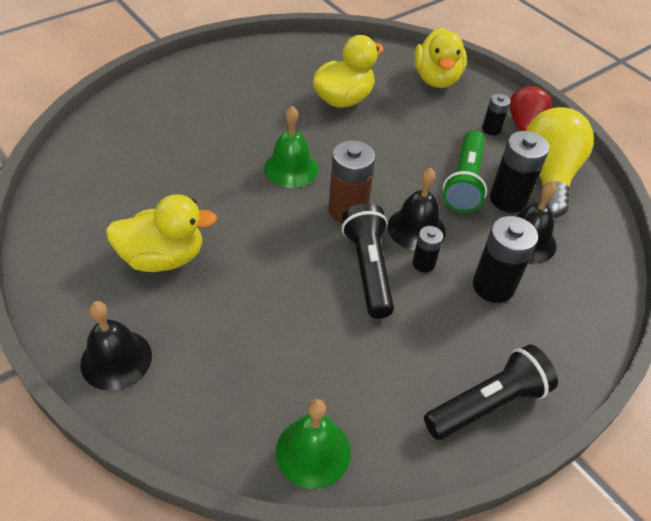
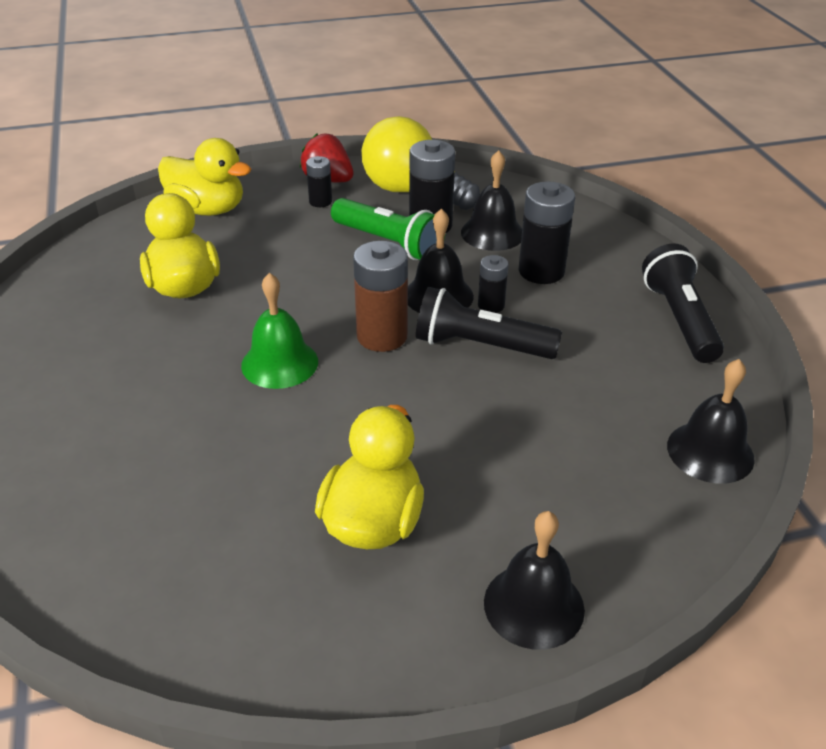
camera: 65 degrees left, 10 degrees down
(313, 451) = (710, 452): green bell -> black bell

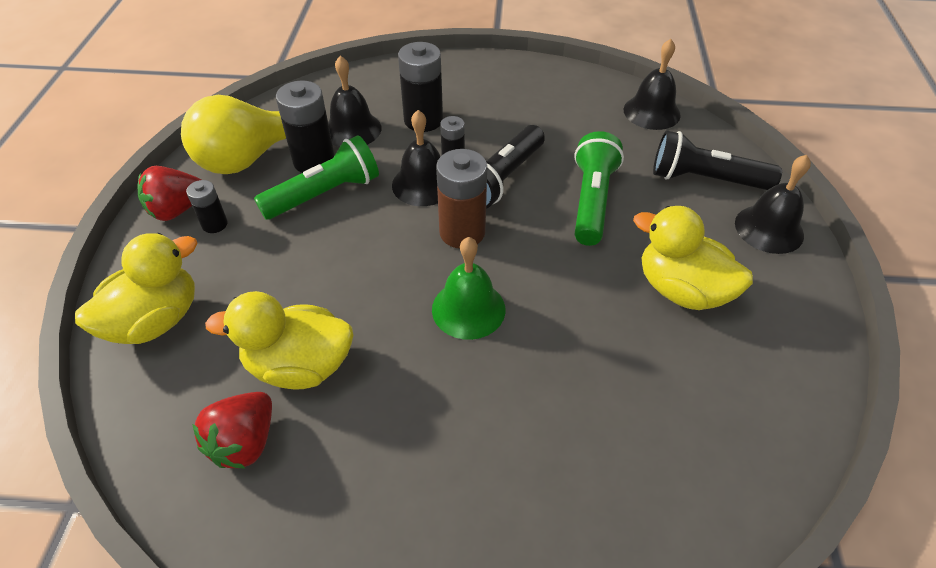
camera: 70 degrees left, 10 degrees up
(106, 283) = (245, 442): none -> red strawberry
(486, 422) = (591, 201): none -> green flashlight
(679, 319) = (517, 78): black flashlight -> black flashlight (705, 179)

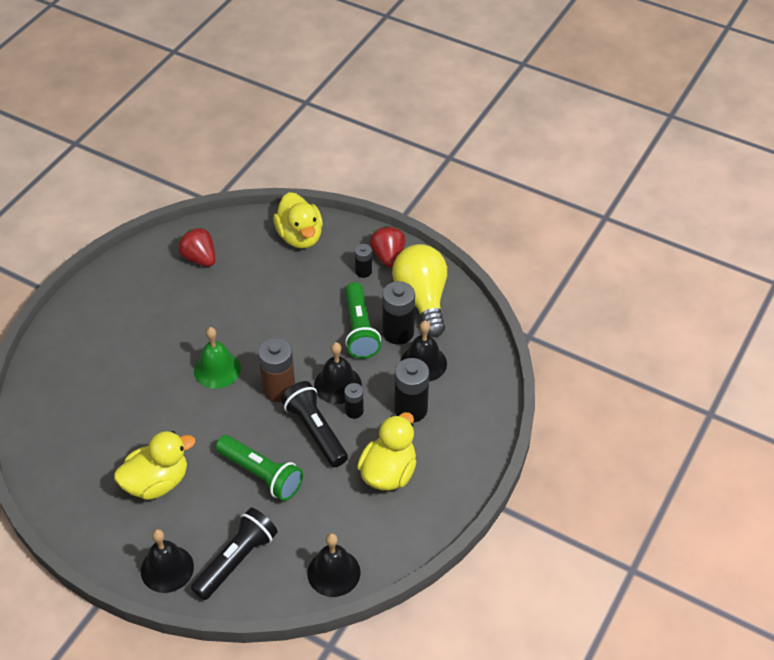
camera: 115 degrees right, 0 degrees up
(299, 366) = (230, 287): yellow duck -> yellow duck (388, 473)

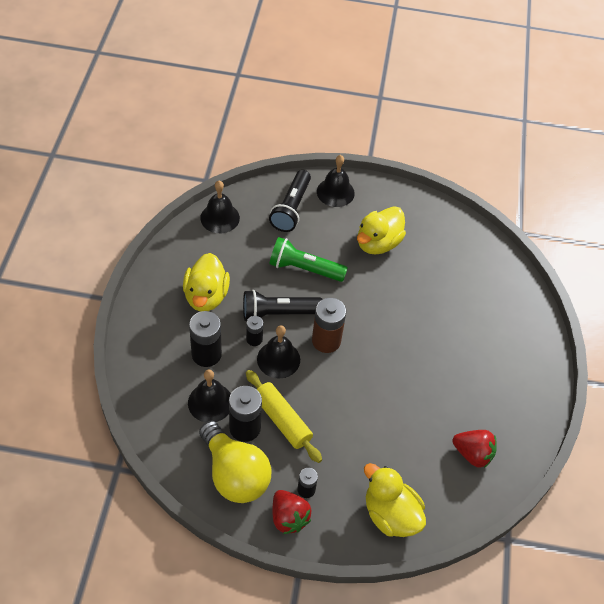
camera: 155 degrees right, 5 degrees up
(217, 369) = (387, 343): green bell -> none
(315, 431) = (278, 313): black flashlight -> black flashlight turned 135 degrees clockwise
(359, 329) = (282, 420): green flashlight -> yellow rolling pin

